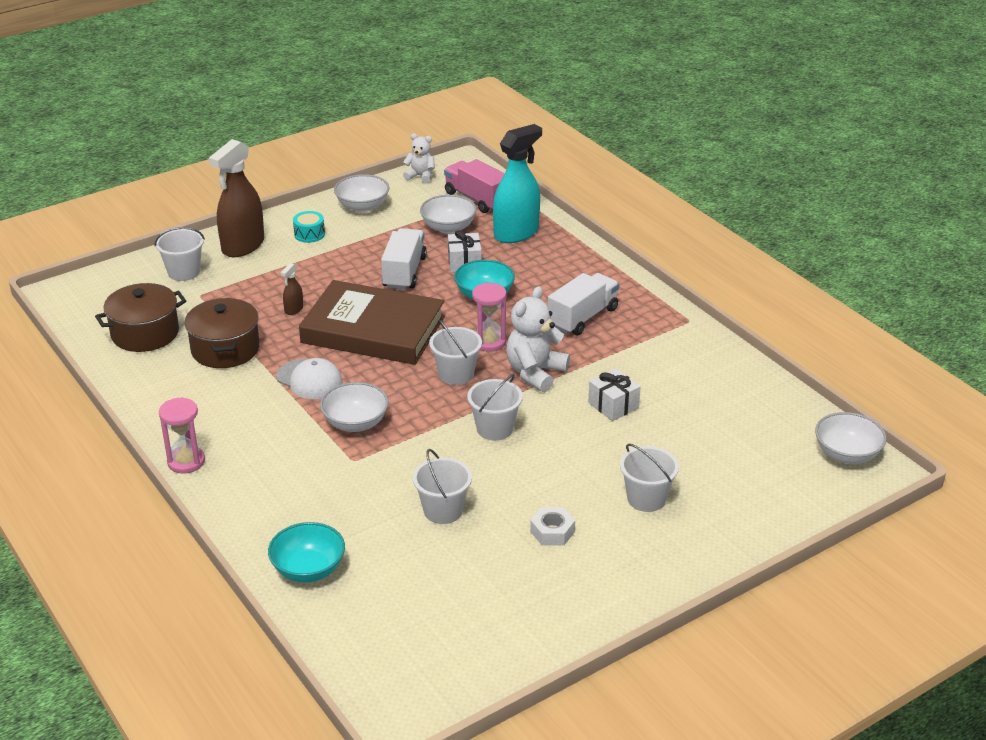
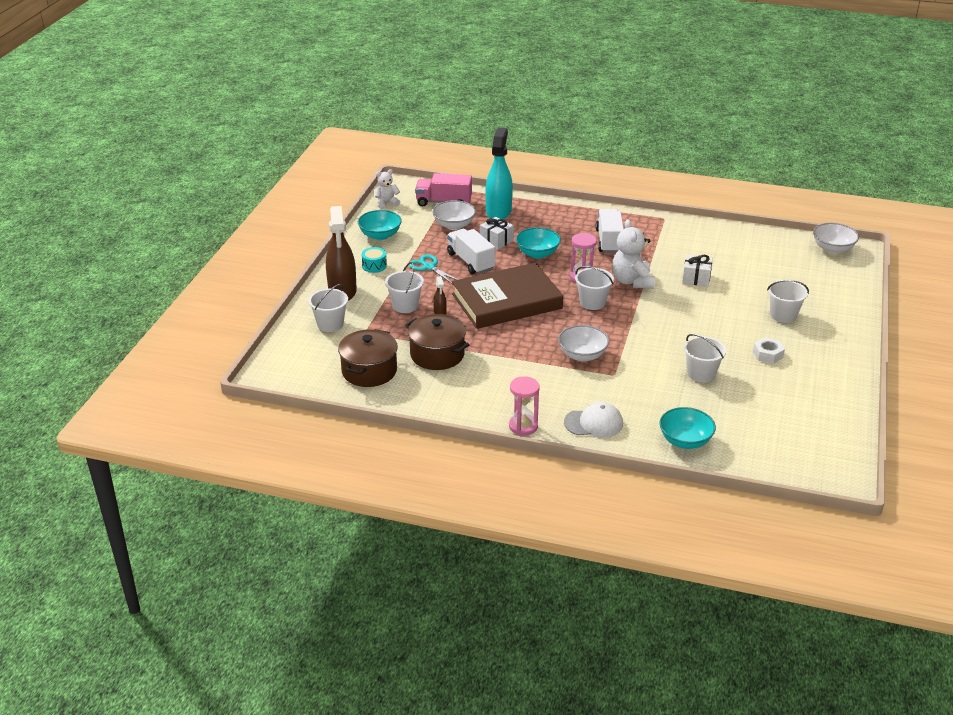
camera: 40 degrees left, 0 degrees up
(309, 380) = (517, 346): white cap -> white cap (594, 423)
(356, 259) = (429, 267): none -> turquoise scissors
(362, 206) = (380, 235): white bowl -> turquoise bowl
(495, 429) = (658, 320): white bucket -> white bucket (405, 306)

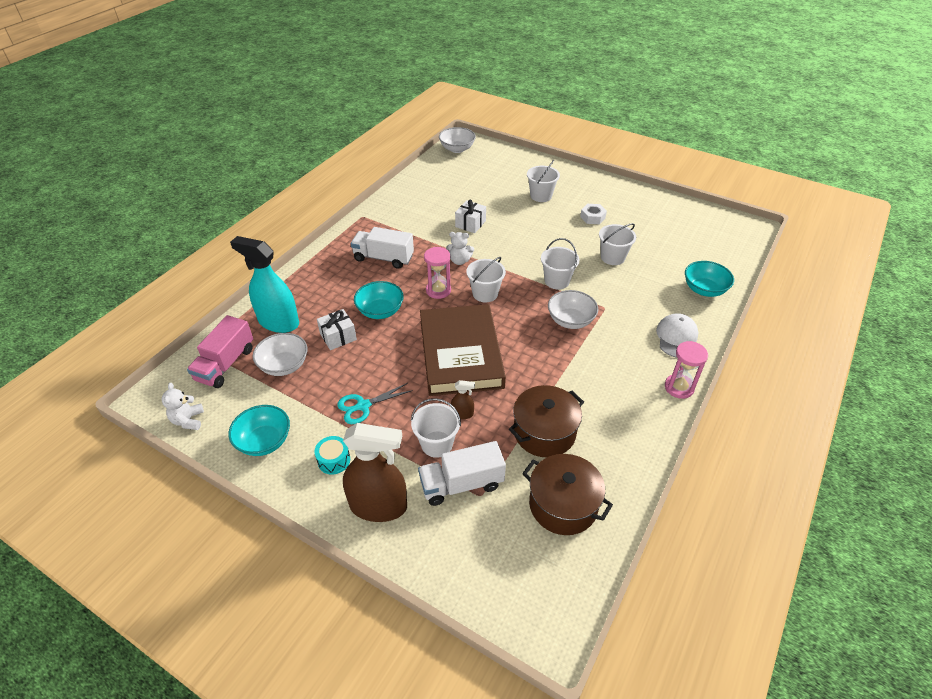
camera: 75 degrees left, 10 degrees up
(330, 324) = (450, 532): white bucket -> white bucket (557, 281)
(471, 262) = (370, 366): white truck -> white truck (461, 484)
(632, 281) = (459, 261): white teddy bear -> white teddy bear, size x0.60

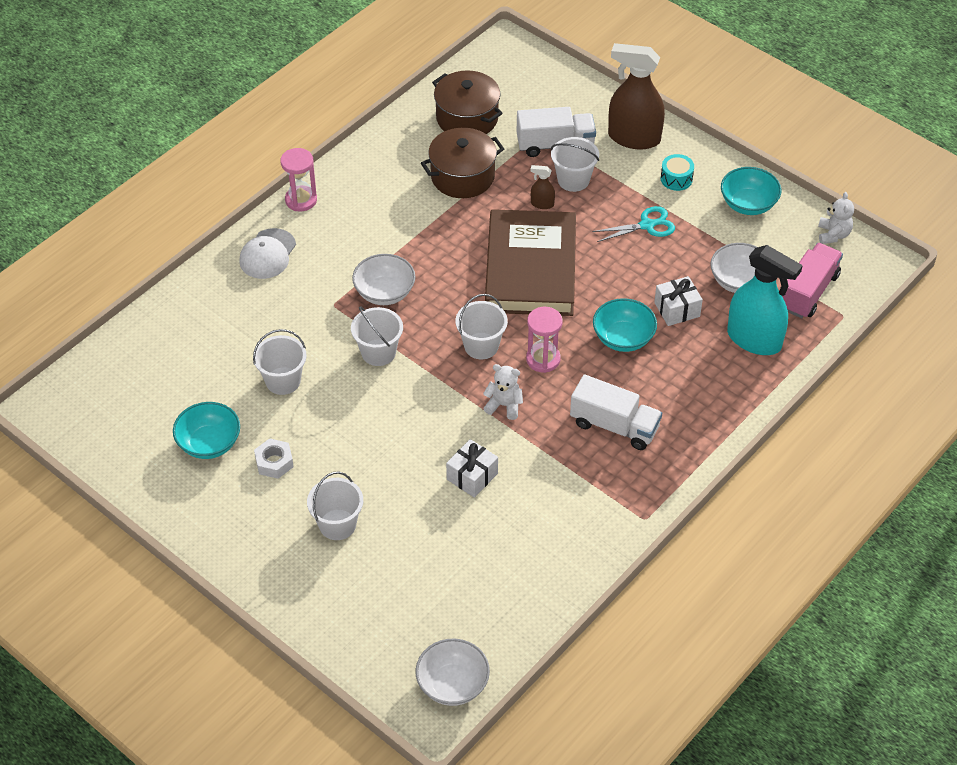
camera: 170 degrees left, 5 degrees up
(704, 289) = (190, 312): turquoise bowl -> turquoise bowl (209, 443)

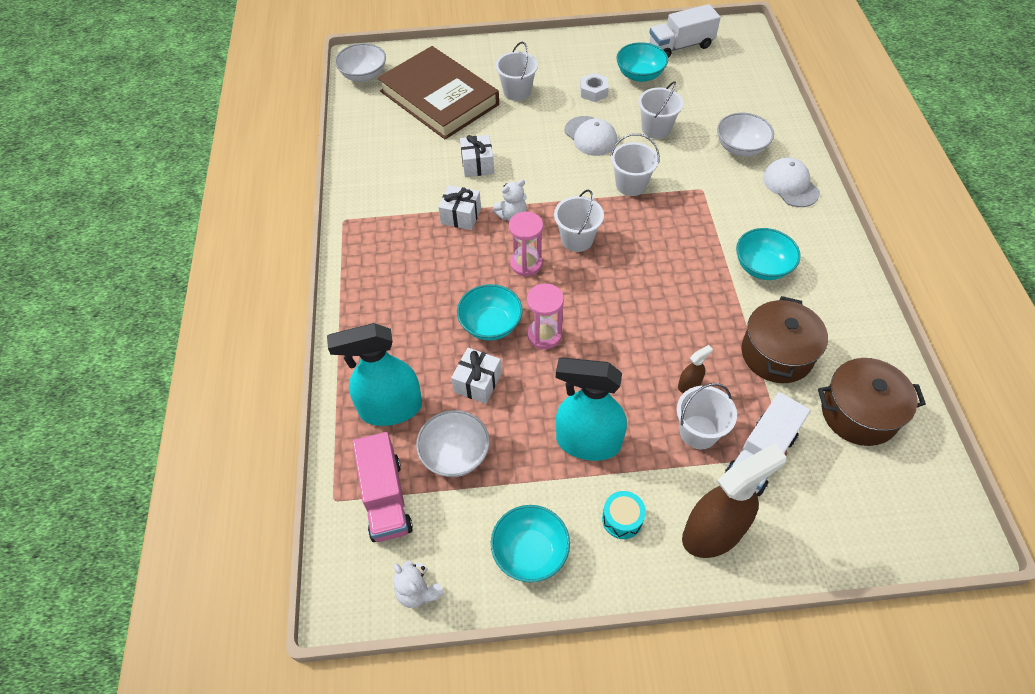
camera: 135 degrees right, 5 degrees up
(301, 200) = (838, 235): pink hourglass -> pink hourglass (544, 335)
(344, 421) = (590, 136): none -> white cap
(384, 293) = (685, 222): white bowl -> white bowl (740, 147)
(385, 224) = (762, 267): none -> turquoise bowl
(530, 268) = (622, 321): brown book -> brown book (439, 98)
(544, 439) = (461, 216): none -> white gift
(614, 426) = (425, 259): white truck -> white truck (680, 46)
(647, 225) = (588, 442): turquoise scissors -> turquoise spray bottle

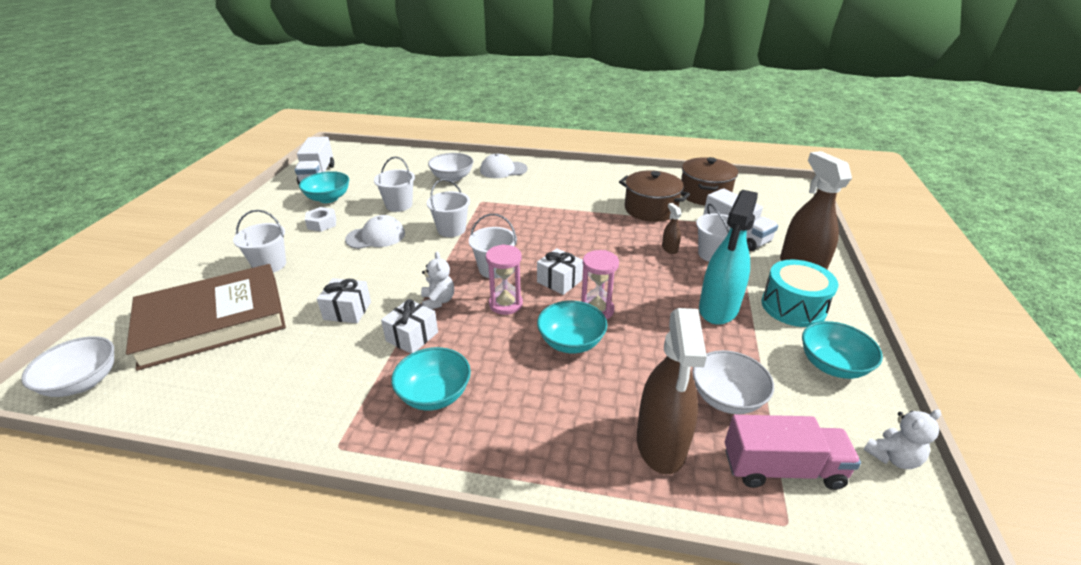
camera: 75 degrees left, 20 degrees down
(390, 408) = (661, 444): turquoise spray bottle -> brown spray bottle
(477, 383) = (641, 365): white gift -> white gift (559, 281)
(622, 519) = (793, 306): turquoise drum -> turquoise drum, size x1.79
(762, 267) = (571, 196): turquoise bowl -> turquoise bowl (434, 394)

